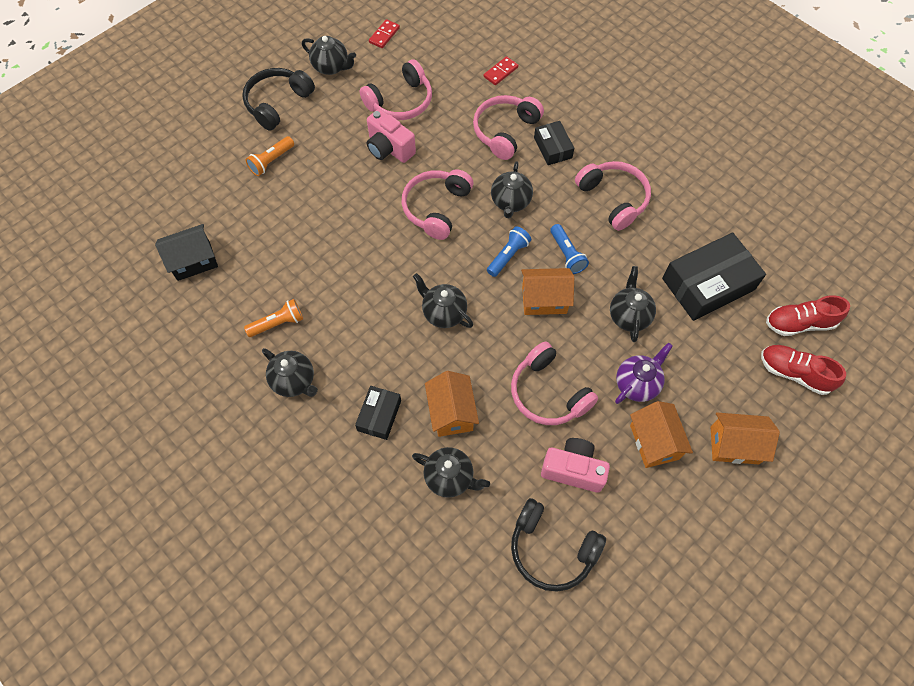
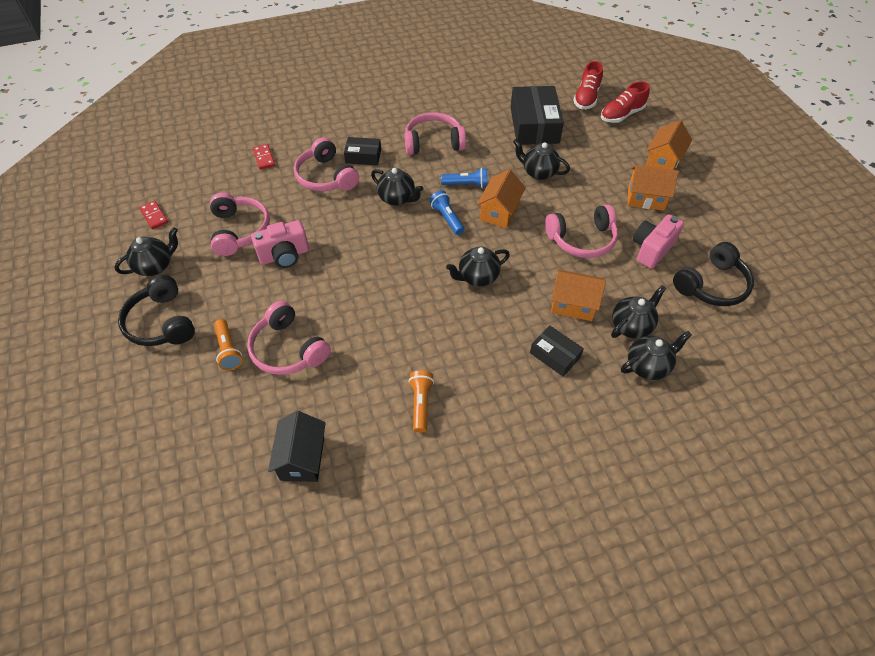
camera: 65 degrees left, 10 degrees down
(294, 381) = (490, 410): black teapot -> black teapot (648, 366)
(436, 208) = (371, 246): pink headphones -> pink headphones (288, 349)
(637, 384) = (596, 189): purple teapot -> none

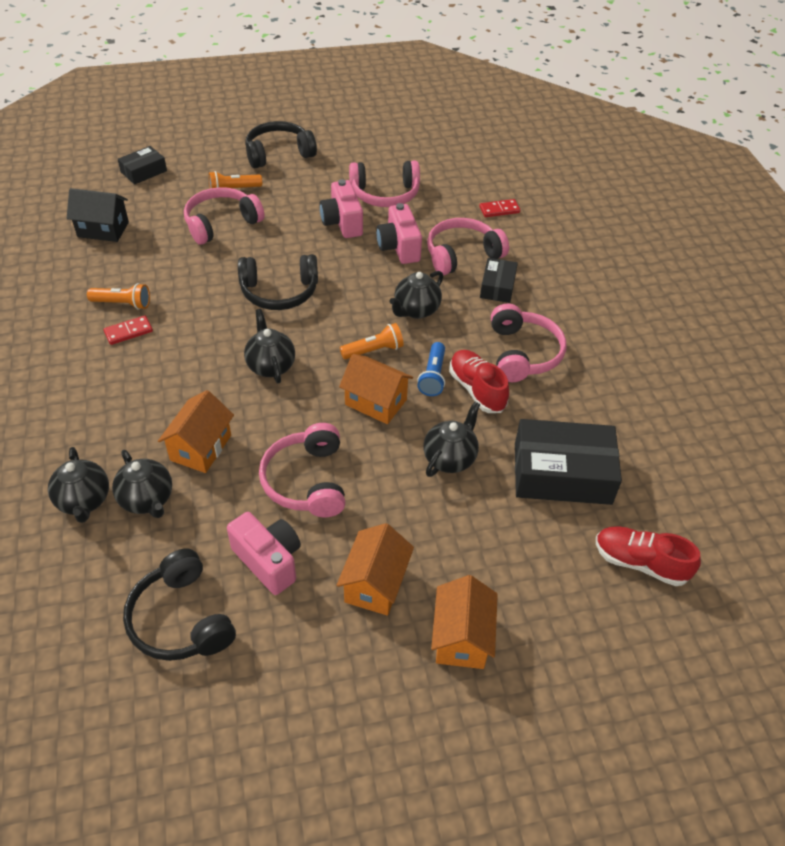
camera: 95 degrees right, 5 degrees down
(154, 216) = (416, 143): red domino -> red domino (128, 332)
(155, 266) = (348, 147): black teapot -> none
(319, 215) = (399, 247): none -> pink camera
(387, 286) = (279, 292): none -> black headphones
(447, 218) = (374, 350): blue flashlight -> orange flashlight
(555, 355) = (135, 415): black box -> black box (144, 171)
(622, 115) = (593, 607): red shoe -> red shoe (477, 390)
(663, 161) = (461, 638): orange house -> orange house turned 60 degrees clockwise

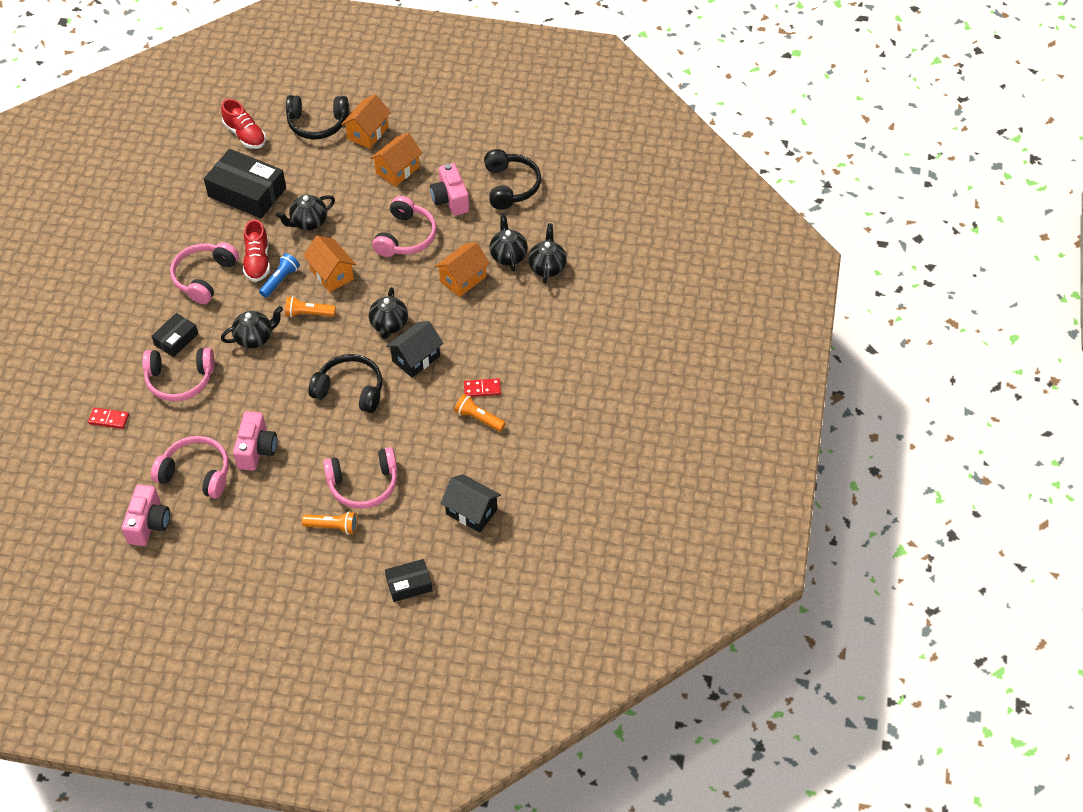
camera: 155 degrees left, 5 degrees up
(220, 340) = (416, 358): none -> black house
(278, 154) = (264, 567): black headphones -> black headphones (317, 123)
(399, 247) = (226, 405): pink camera -> pink camera (149, 524)

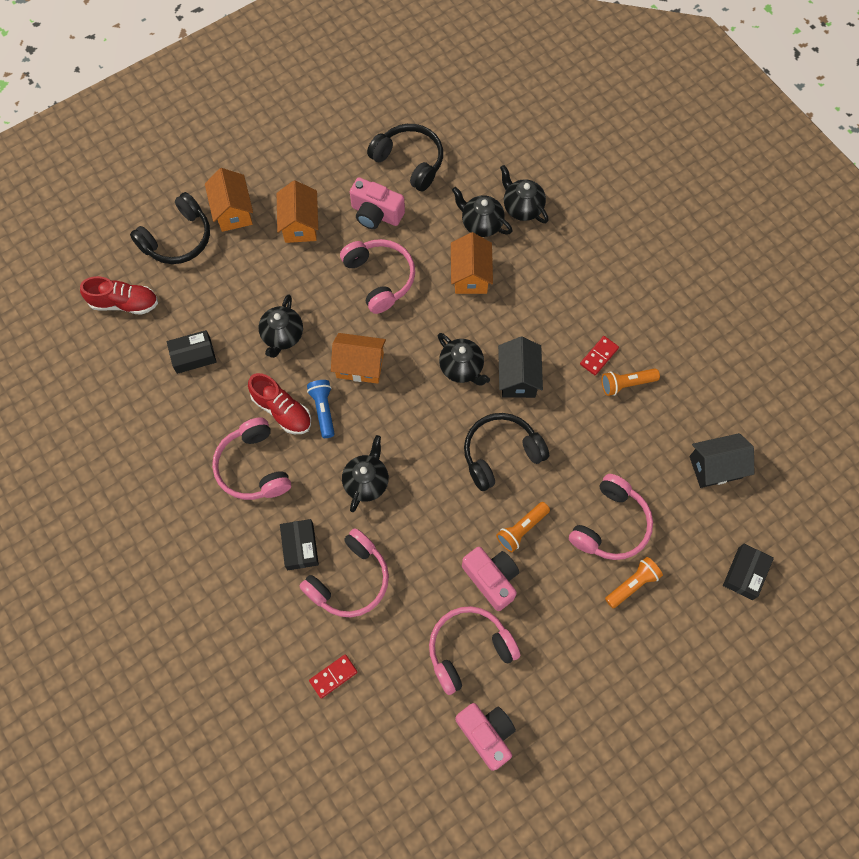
camera: 45 degrees left, 15 degrees up
(247, 192) = (193, 355): black box -> black box, size x0.54
(308, 314) = (384, 418): orange flashlight -> orange flashlight (521, 529)

